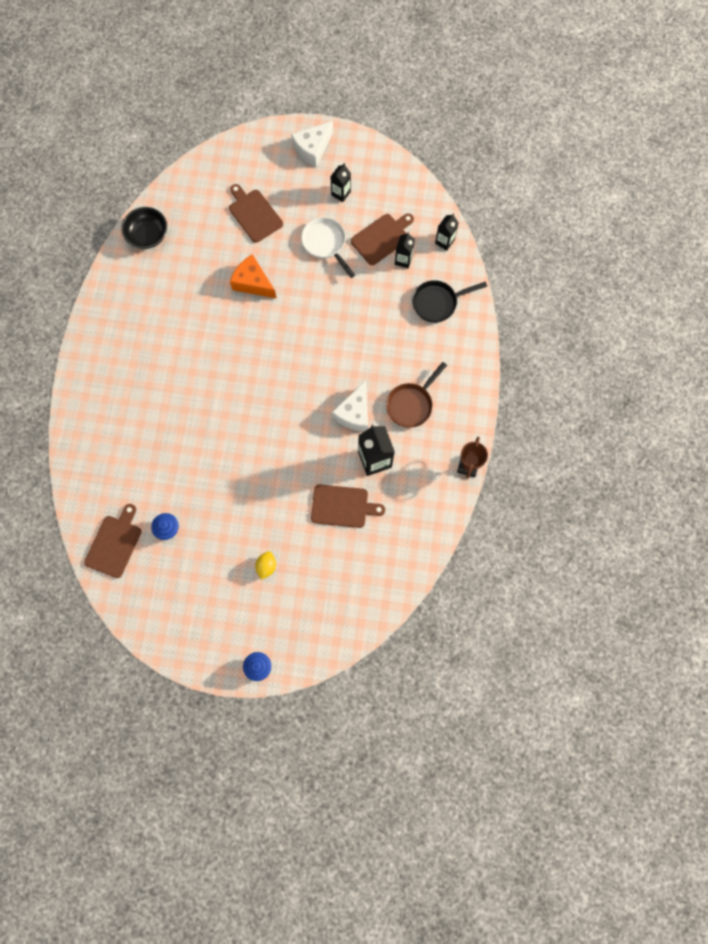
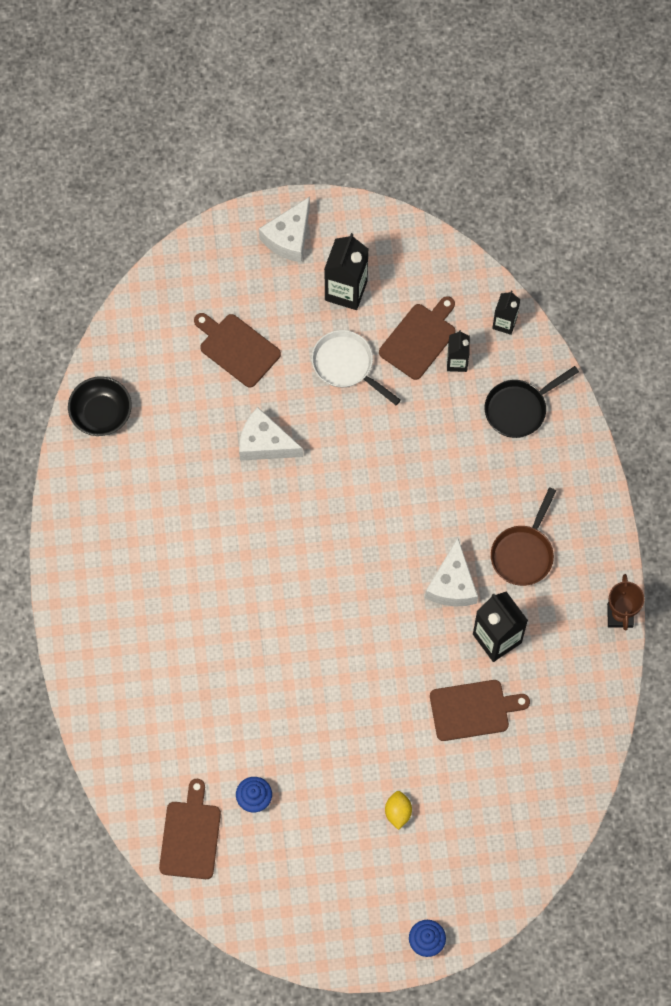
camera: 15 degrees left, 5 degrees down
(253, 283) = (265, 443): orange cheese -> white cheese
(341, 193) = (346, 290): black carton -> black carton, size x1.71

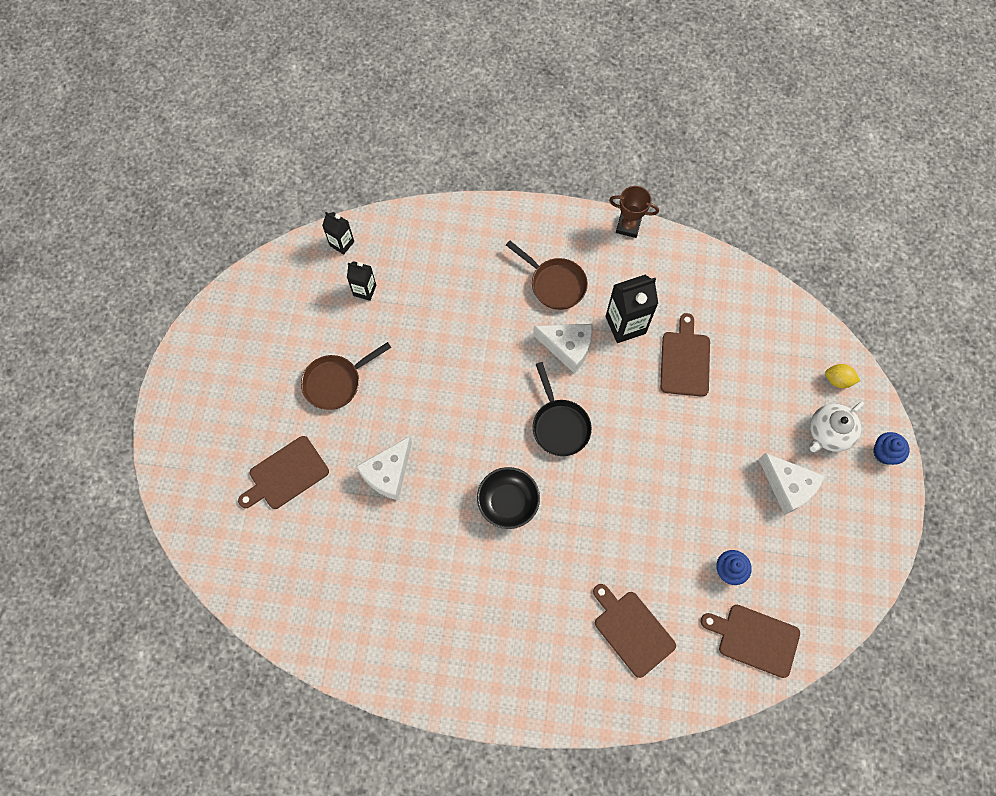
camera: 75 degrees left, 0 degrees up
(101, 413) = (308, 621): black bowl -> black bowl (508, 502)
(289, 237) = (193, 400): white cheese -> white cheese (788, 486)
(346, 290) = (264, 364): black carton -> none
(346, 365) = (336, 382): white pan -> brown pan
(398, 812) = (765, 446): yellow lemon -> yellow lemon (838, 380)
(419, 339) = (332, 315): brown cutting board -> brown cutting board (631, 630)
(432, 877) = (828, 433): none -> white teapot
(519, 409) = (424, 253): black pan -> black pan (559, 425)

